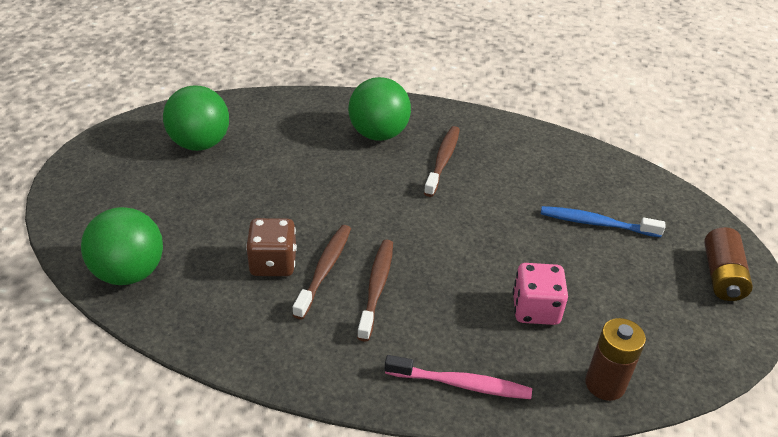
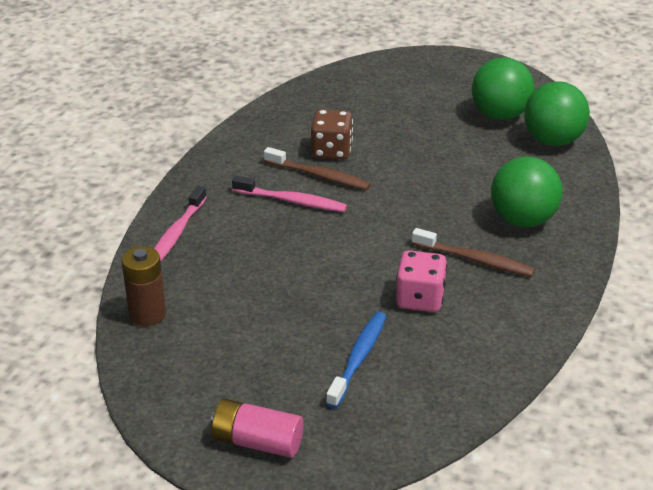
camera: 100 degrees right, 5 degrees down
(129, 272) = (332, 89): green ball -> green ball (553, 141)
(376, 288) = (291, 201): brown toothbrush -> pink toothbrush
(535, 309) = (244, 289): pink dice -> pink dice (420, 299)
(721, 276) = (257, 442): brown battery -> pink battery

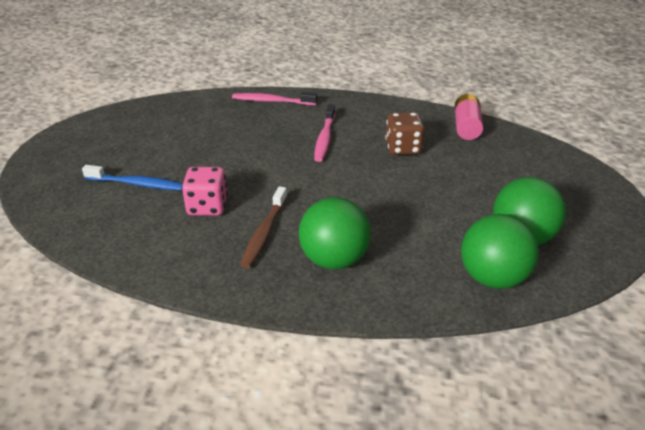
camera: 80 degrees right, 0 degrees up
(147, 314) = (186, 103): brown battery -> none
(257, 442) = (61, 154): pink battery -> pink battery (466, 127)
(318, 175) = (364, 146): brown toothbrush -> none

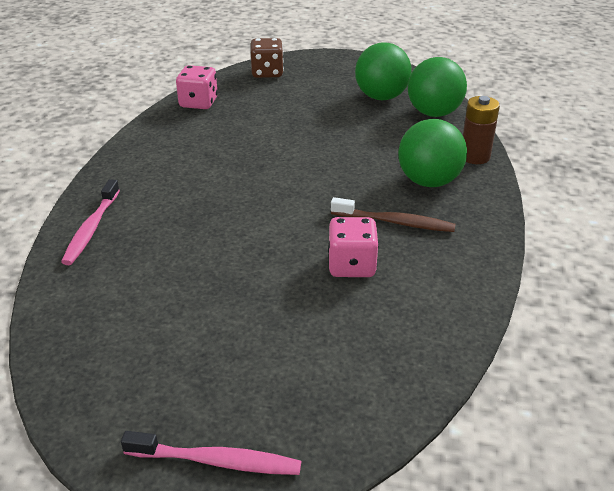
camera: 90 degrees left, 0 degrees up
(136, 184) = (302, 336): blue toothbrush -> none
(325, 138) = (205, 186): pink toothbrush -> pink toothbrush (216, 461)
(389, 302) = (474, 157): none -> brown battery
(403, 148) = (236, 139): brown dice -> brown dice (267, 73)
(466, 127) = (198, 103): pink battery -> pink dice

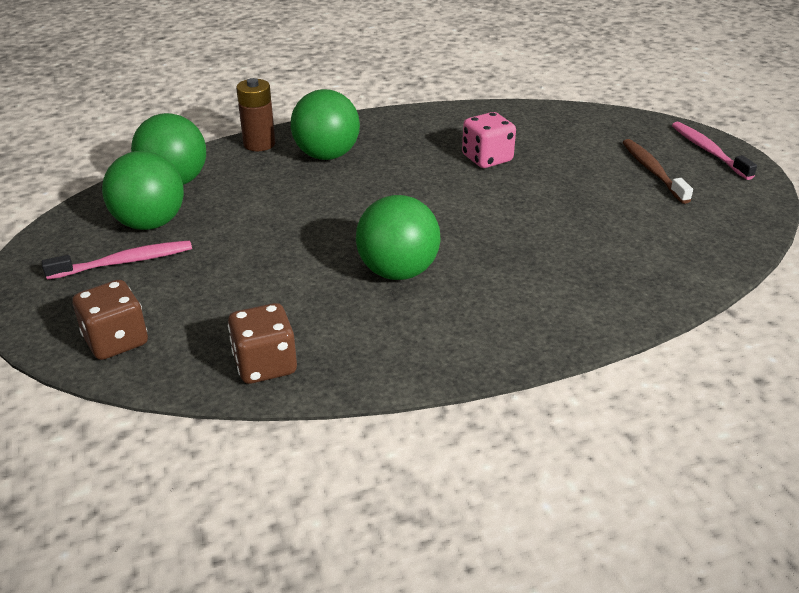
camera: 120 degrees left, 0 degrees up
(92, 228) = (605, 306): pink toothbrush -> pink toothbrush (124, 262)
(198, 103) = (265, 365): pink dice -> brown dice
(230, 163) = (398, 271): none -> green ball
(394, 222) = (408, 156): brown toothbrush -> brown toothbrush (653, 171)

